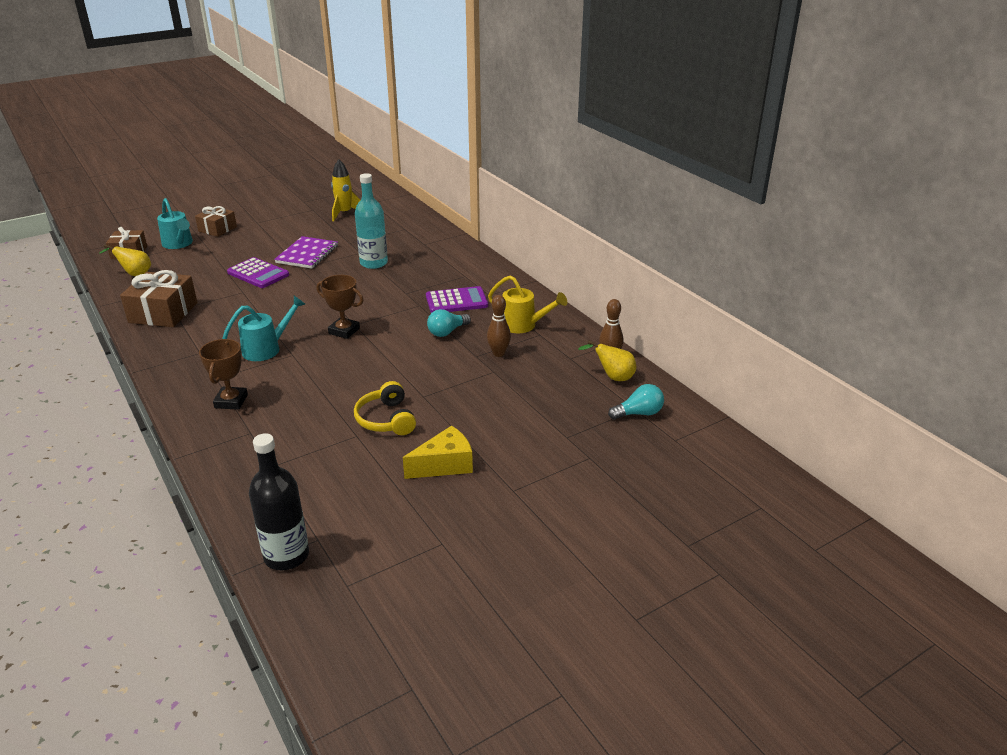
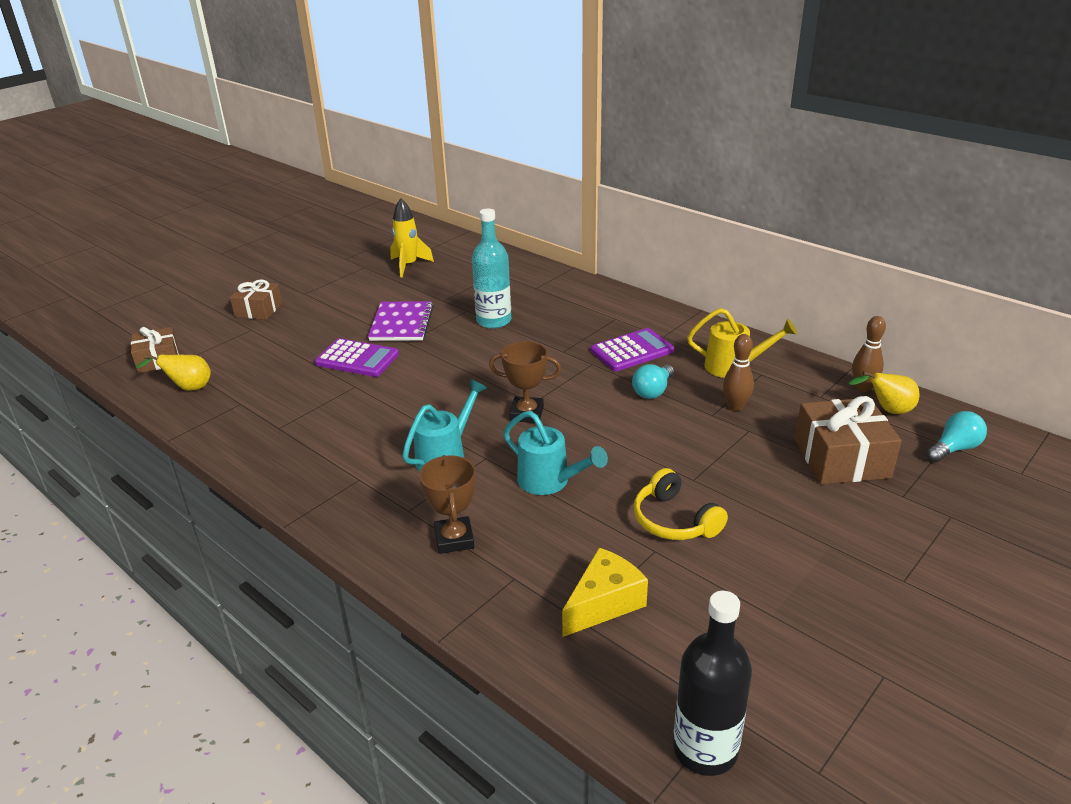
camera: 15 degrees left, 0 degrees up
(163, 312) = (267, 433): brown gift -> brown gift (841, 458)
(179, 244) = (220, 338): turquoise watering can -> turquoise watering can (550, 482)
(444, 465) = (795, 565): yellow cheese -> yellow cheese (604, 603)

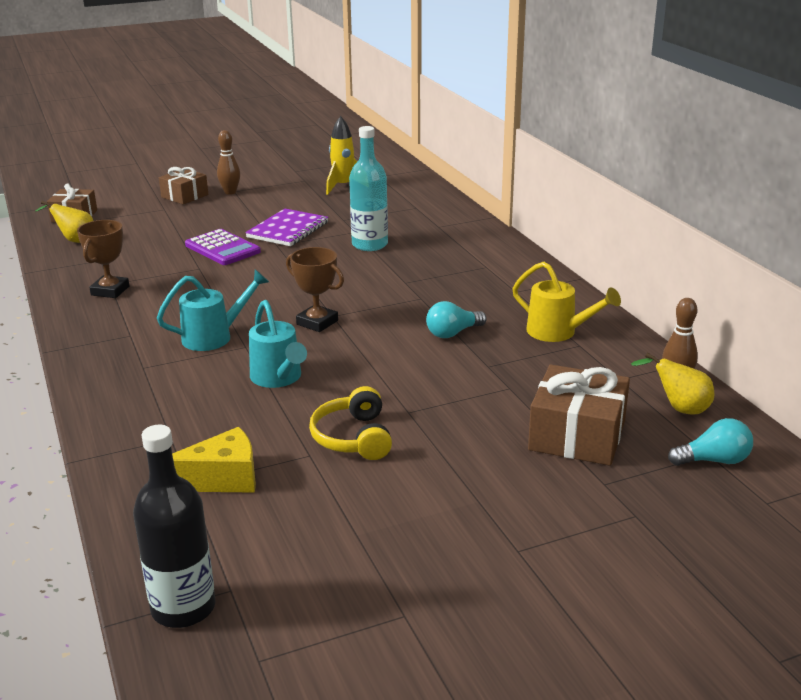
camera: 25 degrees right, 5 degrees down
(454, 539) = (155, 397): brown trophy -> brown trophy (110, 291)
(632, 351) = (471, 296): purple calculator -> none
(735, 406) = (519, 365): brown bowling pin -> brown bowling pin (230, 192)

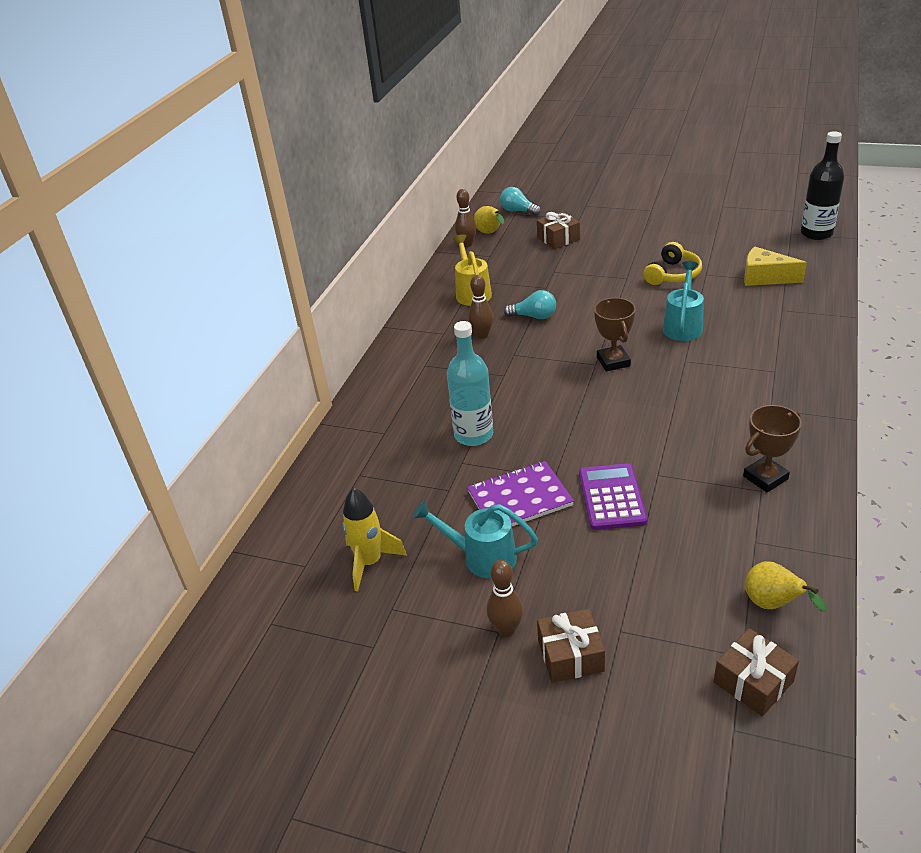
camera: 135 degrees left, 10 degrees up
(214, 337) = (702, 379): turquoise watering can -> turquoise watering can (482, 557)
(476, 301) = (482, 335): none -> brown bowling pin
(577, 435) = (558, 238): brown gift -> brown gift, size x0.64

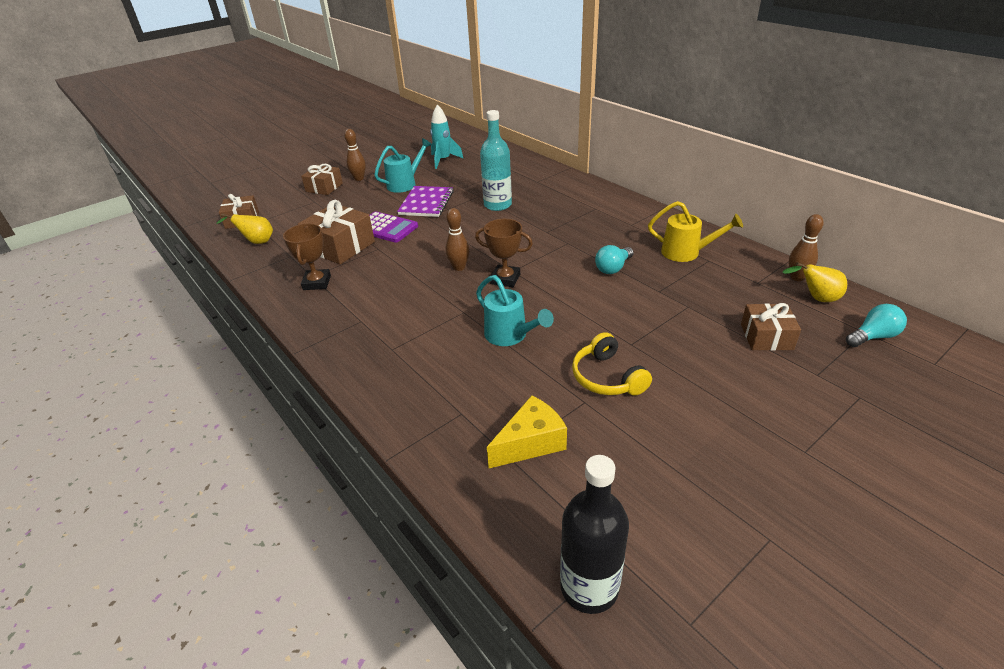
camera: 120 degrees right, 0 degrees up
(370, 563) = (443, 160): yellow rocket -> turquoise rocket
(482, 335) = (610, 238): brown bowling pin -> brown bowling pin (459, 267)
(689, 509) = (340, 246): none -> brown gift

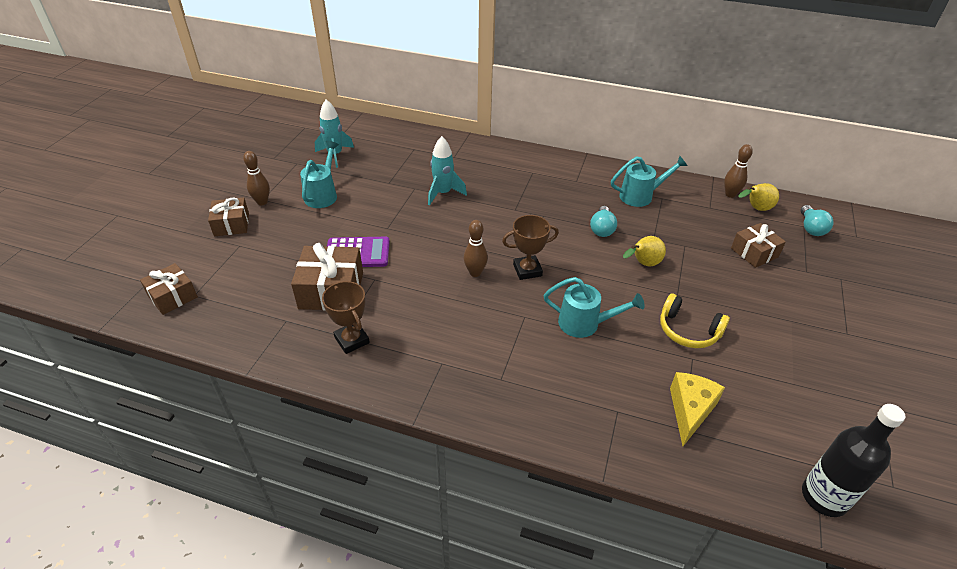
camera: 35 degrees left, 5 degrees up
(256, 242) = (225, 318): yellow pear -> yellow pear (643, 264)
(426, 203) = (370, 211): purple notebook -> none
(497, 205) = (443, 193): turquoise bottle -> turquoise rocket
(686, 253) = (641, 196): yellow watering can -> turquoise watering can
(873, 336) = (811, 228): turquoise light bulb -> turquoise light bulb turned 150 degrees clockwise

